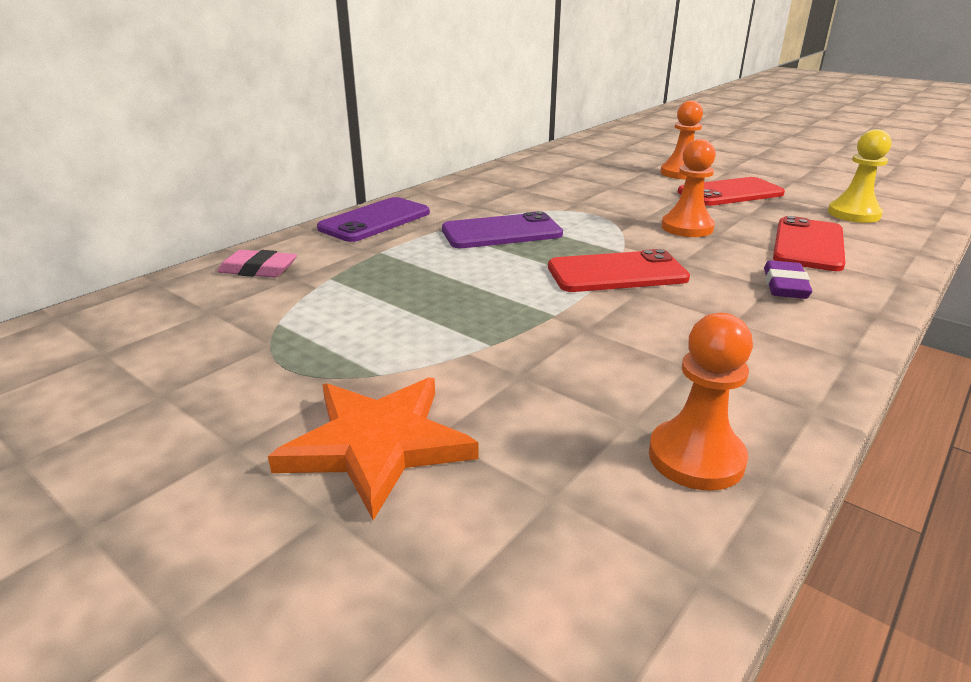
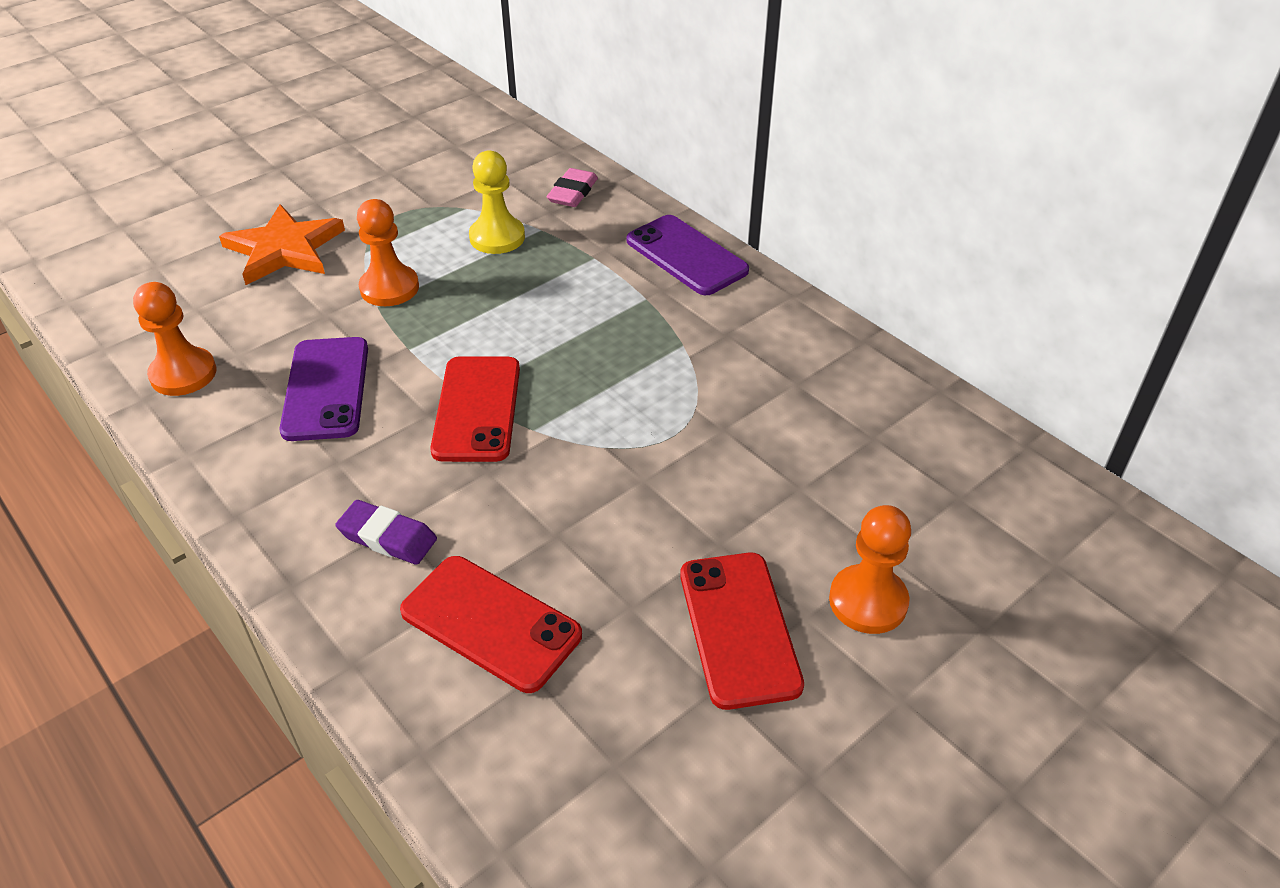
camera: 100 degrees right, 15 degrees up
(501, 232) = (624, 343): purple phone -> purple phone (326, 389)
(687, 227) = (593, 514): orange pawn -> orange pawn (389, 288)
(853, 214) = (595, 763): yellow pawn -> yellow pawn (497, 237)

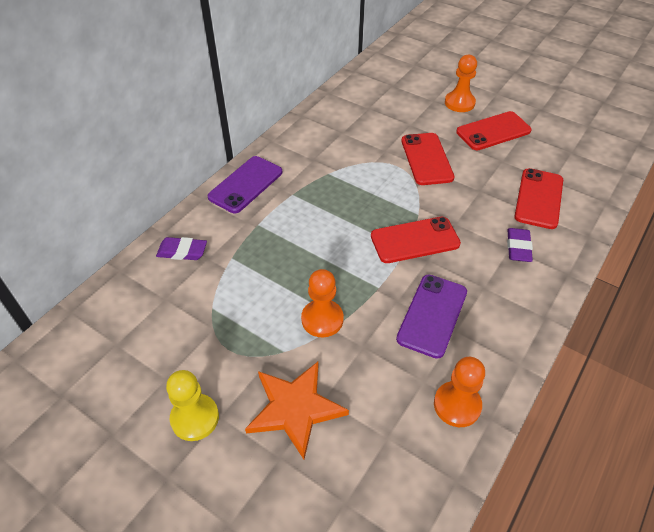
camera: 105 degrees left, 5 degrees up
(326, 389) = (432, 315): purple phone -> purple phone turned 45 degrees counterclockwise
(497, 237) = (247, 278): yellow pawn -> yellow pawn (195, 418)
(572, 193) = (182, 251): pink eraser -> purple eraser
(677, 481) = (426, 159): none -> red phone

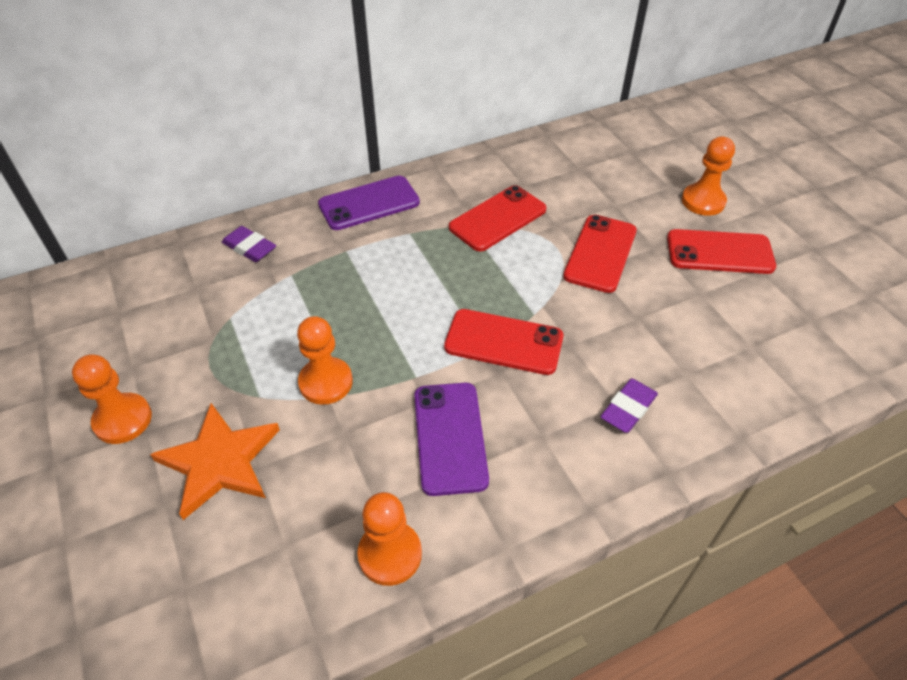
camera: 30 degrees right, 0 degrees up
(195, 418) = (123, 420): yellow pawn -> orange pawn
(432, 315) = (450, 437): purple phone -> purple phone turned 60 degrees counterclockwise
(538, 198) = (710, 360): red phone -> red phone (497, 218)

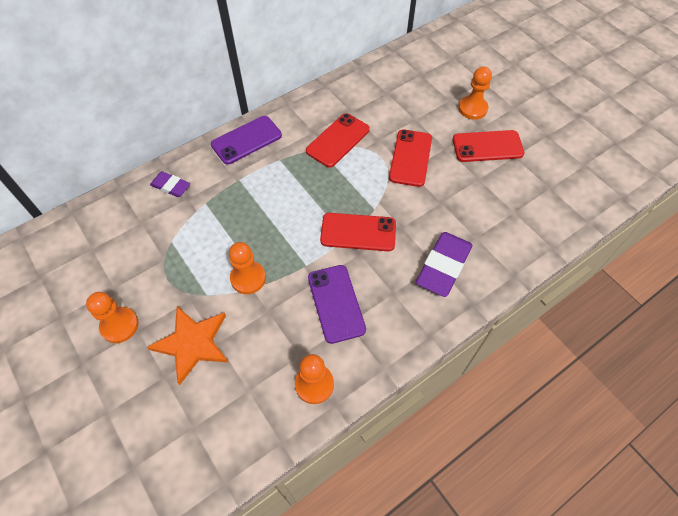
camera: 10 degrees left, 10 degrees up
(628, 408) = (443, 266): purple eraser -> purple eraser, size x1.72

